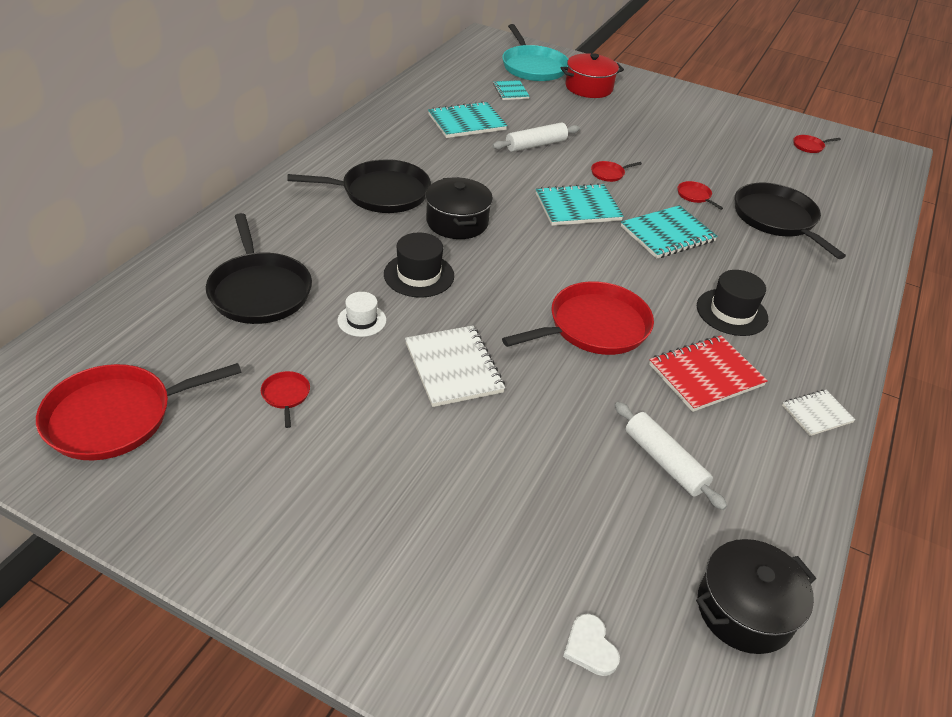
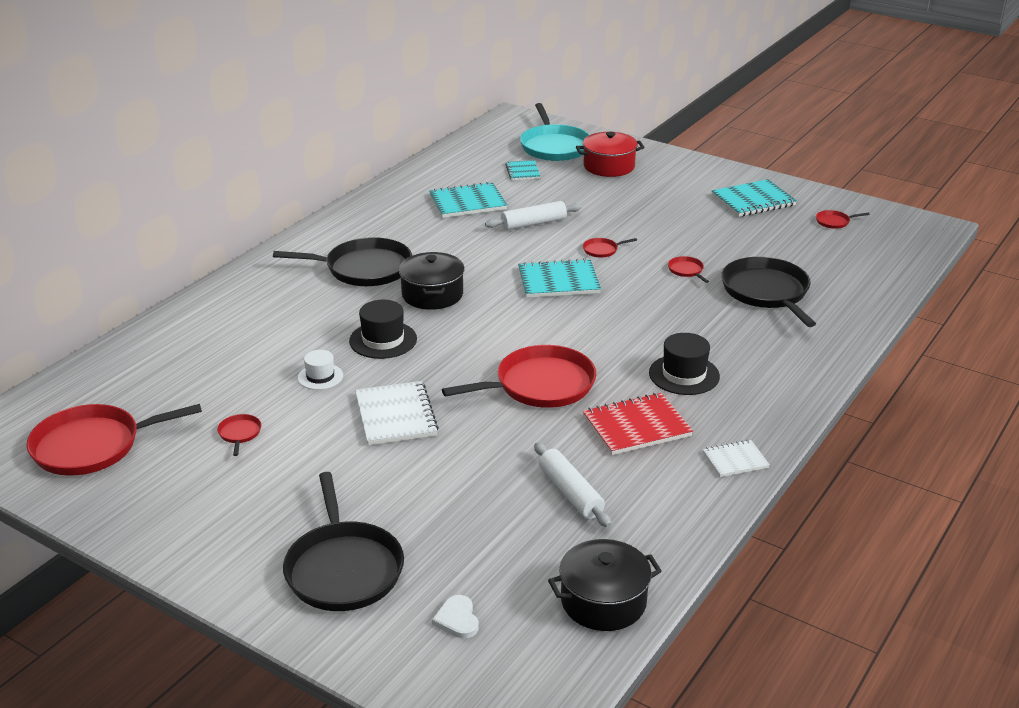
camera: 10 degrees right, 10 degrees down
(259, 291) = (232, 351): black pan -> black pan (343, 568)
(667, 234) = (643, 306): turquoise notebook -> turquoise notebook (753, 200)

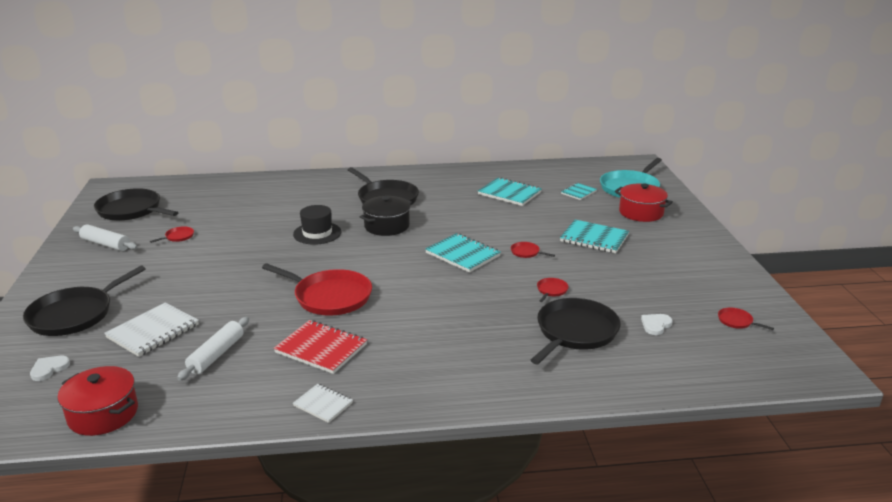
camera: 50 degrees right, 5 degrees down
(92, 446) = (131, 210): red pan -> black pan
(320, 377) = (257, 233): white hat -> none
(395, 416) = (242, 268): white notebook -> white notebook (153, 331)
(533, 223) = (520, 220): white rolling pin -> white rolling pin (106, 244)
(603, 601) = (103, 414): black pot -> red pot
(684, 375) = (410, 342): black hat -> none
(753, 200) = (700, 277): turquoise notebook -> turquoise notebook (594, 238)
(799, 254) = (655, 325): none -> white heart

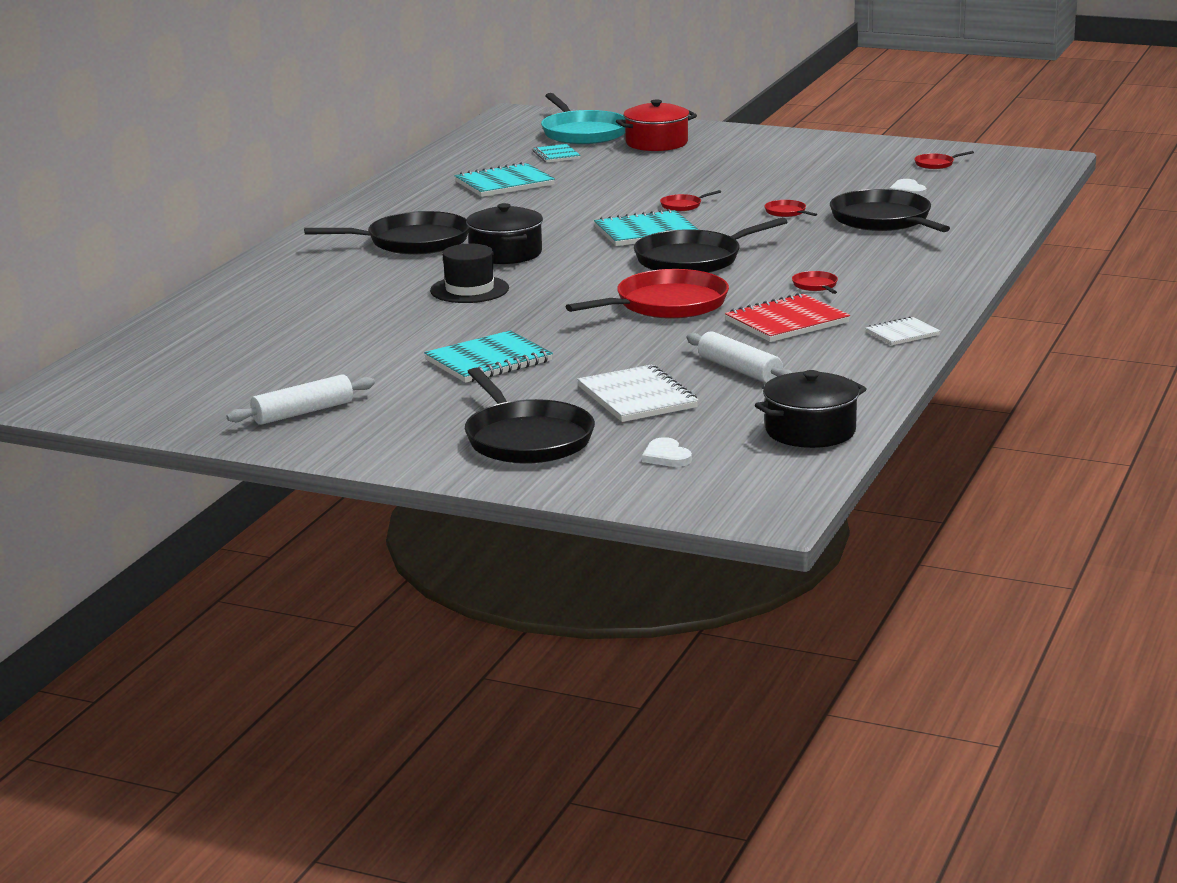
camera: 60 degrees left, 5 degrees down
(103, 414) = (810, 431): red pot -> black pot
(131, 210) = (186, 390): black pan -> black pan (693, 259)
(178, 237) = (350, 366): red pan -> red pan (815, 286)
(594, 238) = (691, 173): turquoise notebook -> turquoise notebook (488, 361)

